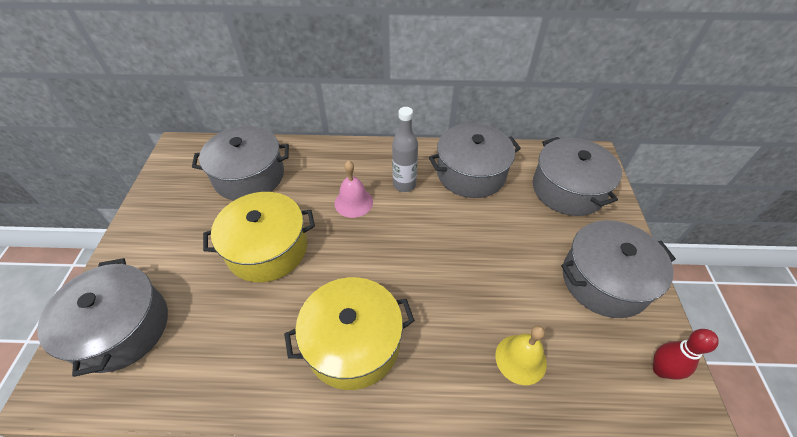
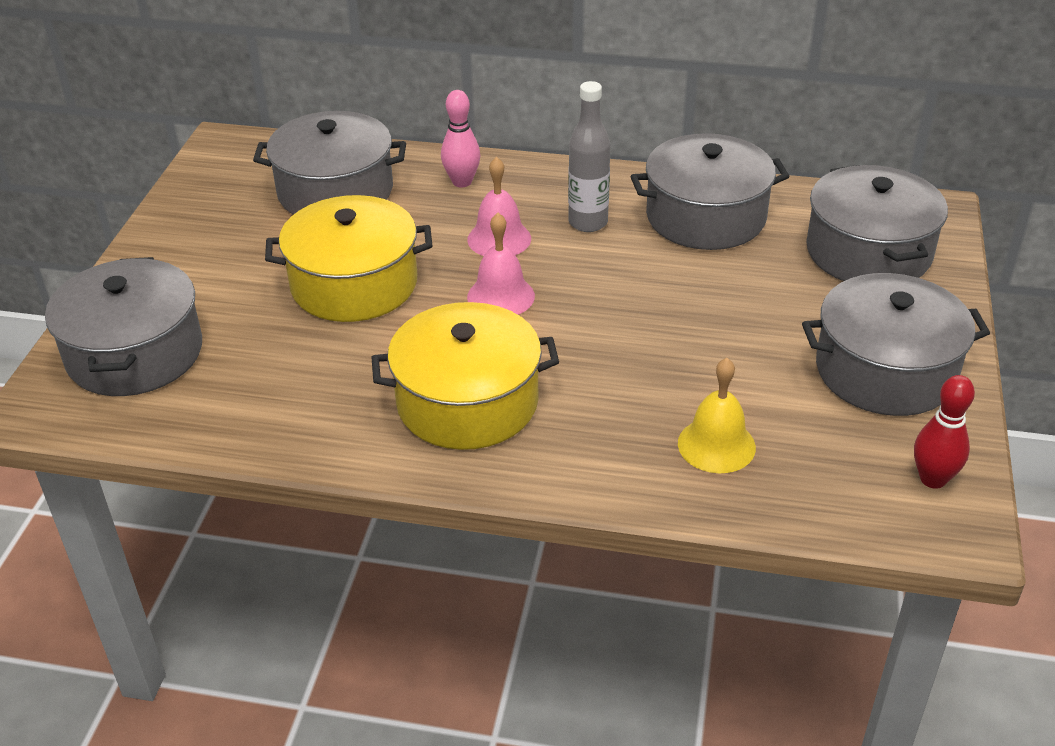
camera: 10 degrees right, 10 degrees down
(325, 162) = (462, 182): none -> pink bowling pin
(361, 248) = (501, 296): none -> pink bell

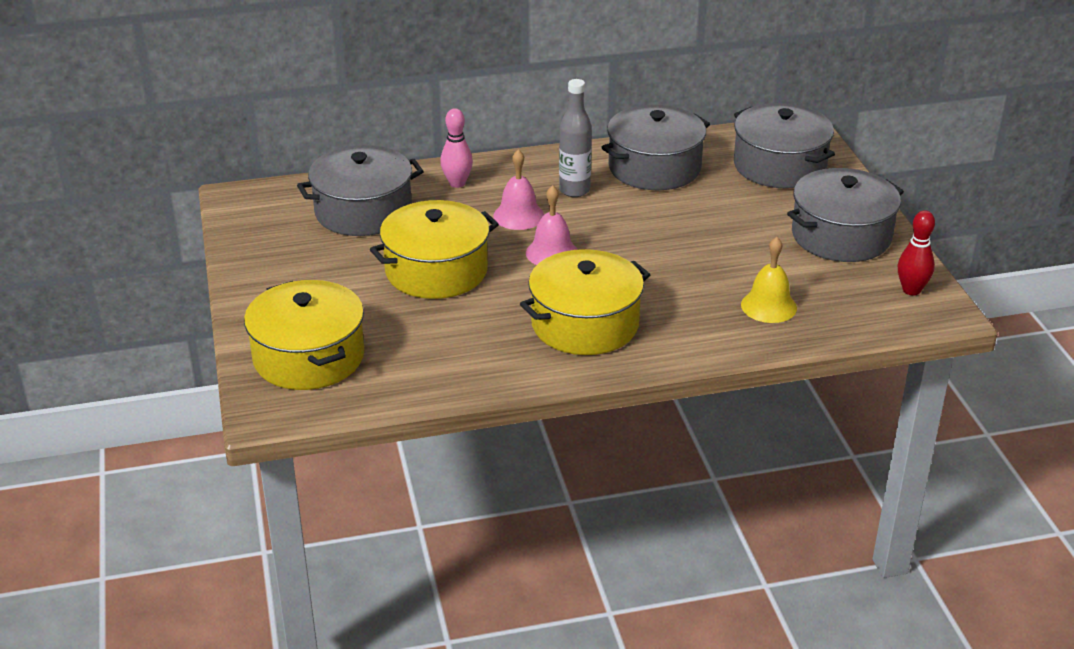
camera: 25 degrees left, 5 degrees down
(135, 353) = (309, 357): grey pot -> yellow pot

